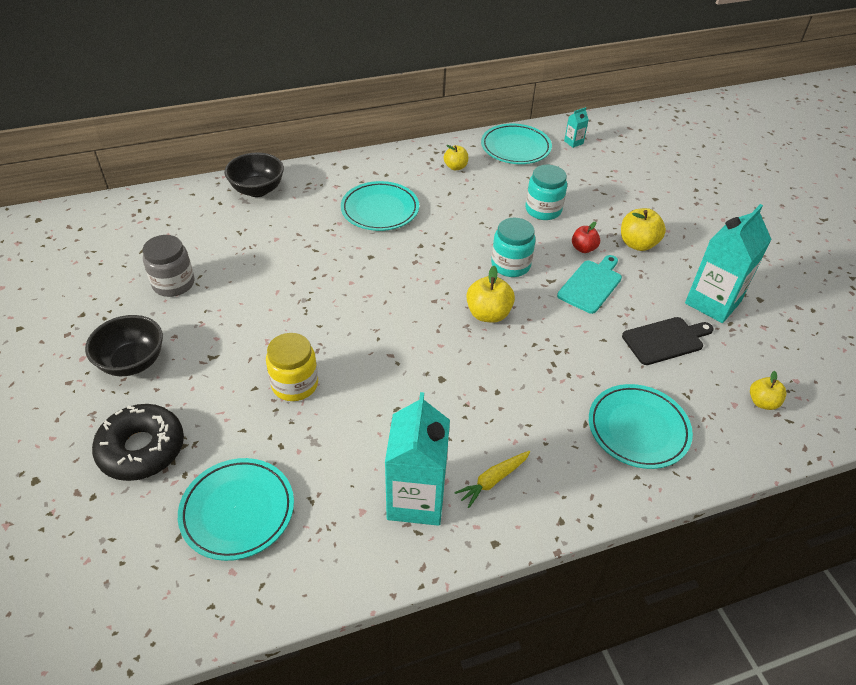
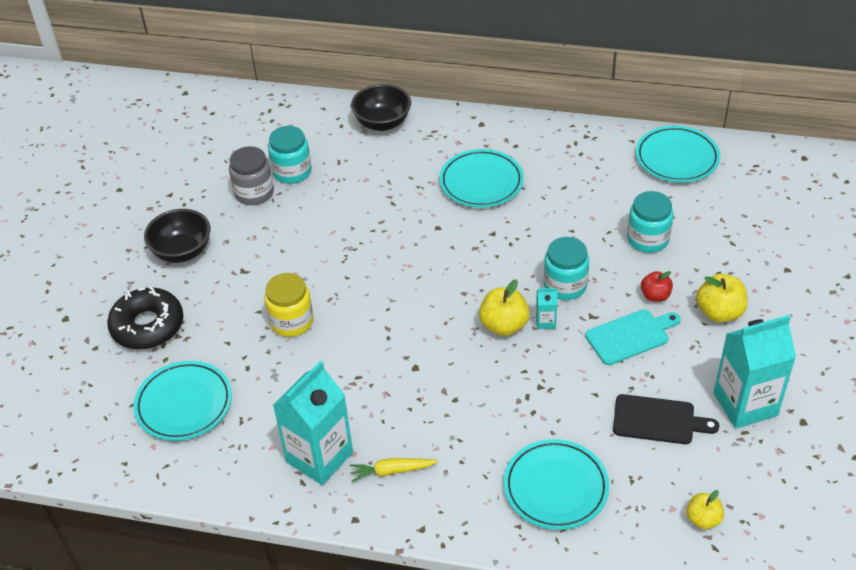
camera: 35 degrees right, 0 degrees up
(199, 254) = (292, 172): none -> turquoise jar
(455, 167) = (593, 160): yellow apple -> none
(573, 142) = (749, 172): turquoise carton -> turquoise carton (545, 321)

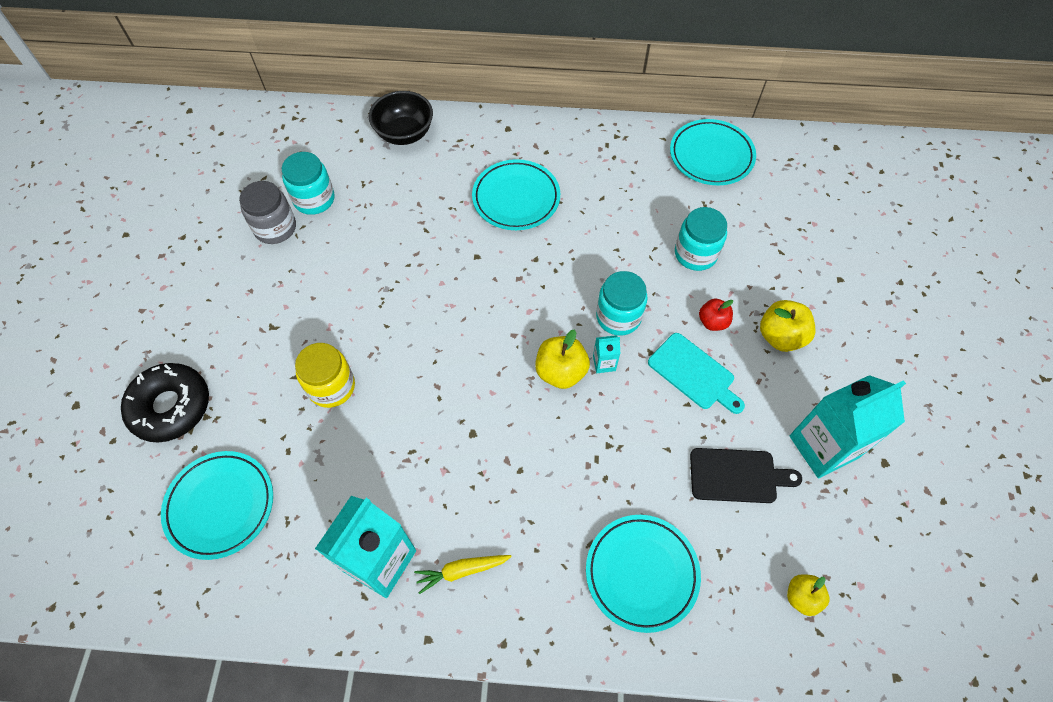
camera: 10 degrees left, 15 degrees up
(182, 251) = (202, 308): black bowl -> none
(630, 336) = (694, 373): turquoise cutting board -> turquoise cutting board turned 75 degrees clockwise

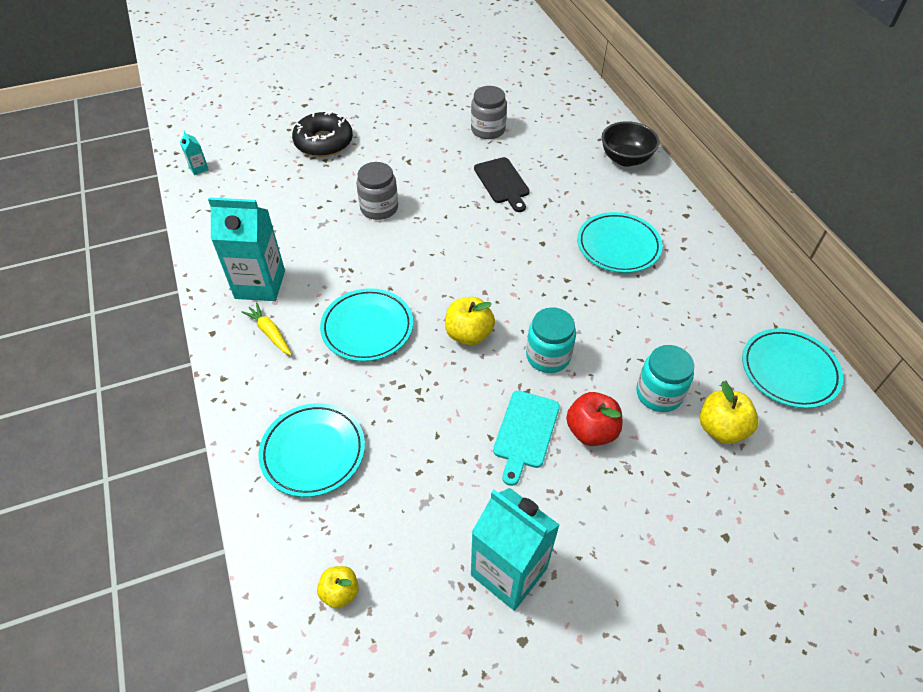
camera: 65 degrees right, 10 degrees down
(220, 506) = (266, 192): turquoise plate -> turquoise plate (367, 328)
(314, 199) = (526, 138): turquoise jar -> none
(331, 387) = (379, 208): yellow jar -> grey jar
(604, 363) = (495, 361): turquoise carton -> turquoise carton (199, 168)
(712, 322) = (591, 431): red apple -> red apple, size x1.56
(737, 475) = (438, 500): black cutting board -> black cutting board (502, 182)
(780, 336) = (613, 496): yellow apple -> yellow apple (721, 428)

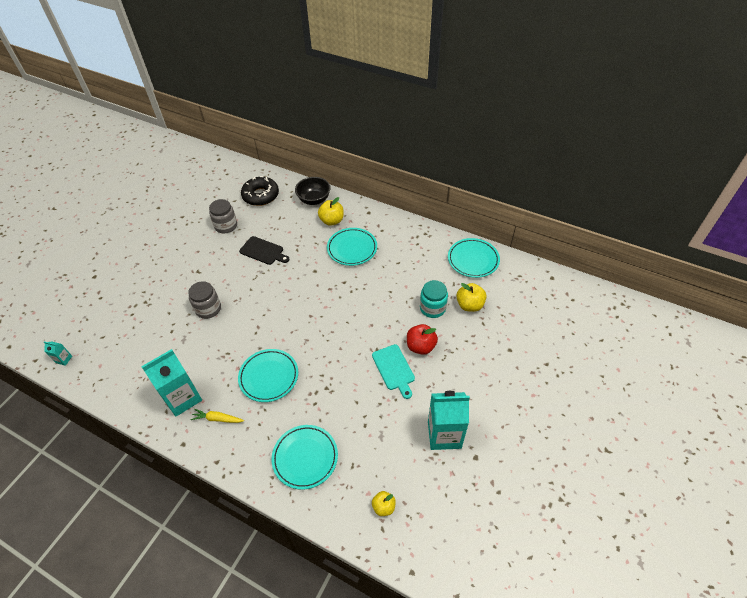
camera: 40 degrees left, 0 degrees up
(324, 142) = (133, 292): black donut -> black donut (261, 195)
(469, 334) = (323, 342): yellow apple -> yellow apple (332, 221)
(548, 356) = (370, 326): turquoise jar -> none

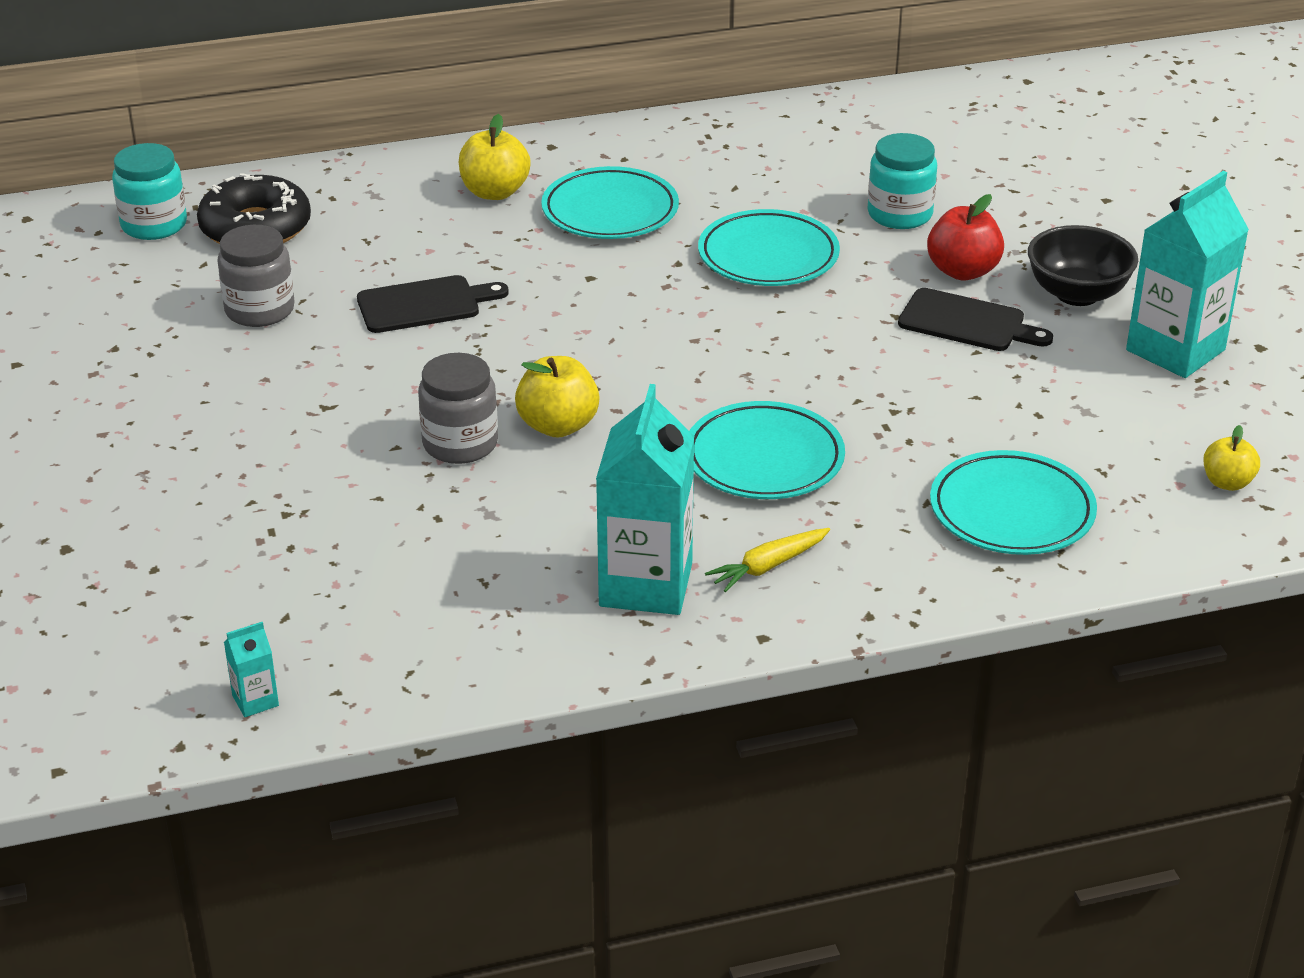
camera: 45 degrees left, 15 degrees down
(241, 179) = (154, 225): none -> turquoise jar
(314, 200) = (397, 179): black bowl -> black bowl (1077, 294)
(394, 369) = (967, 322): turquoise cutting board -> black cutting board
(469, 305) = (954, 179): yellow apple -> yellow apple (558, 426)
(473, 260) = (862, 119): turquoise plate -> turquoise plate (768, 256)

